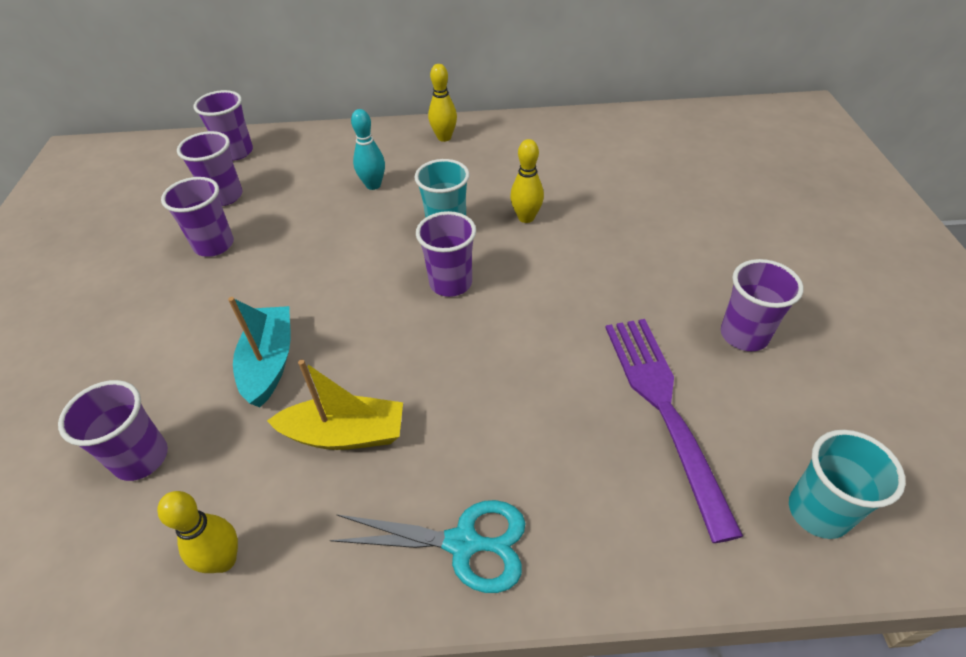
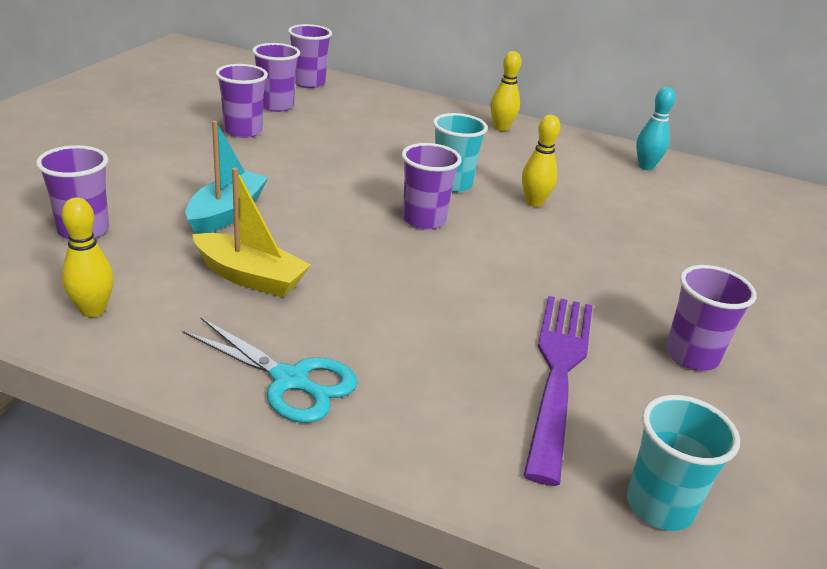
camera: 20 degrees right, 15 degrees down
(373, 185) = (408, 138): turquoise bowling pin -> turquoise bowling pin (645, 166)

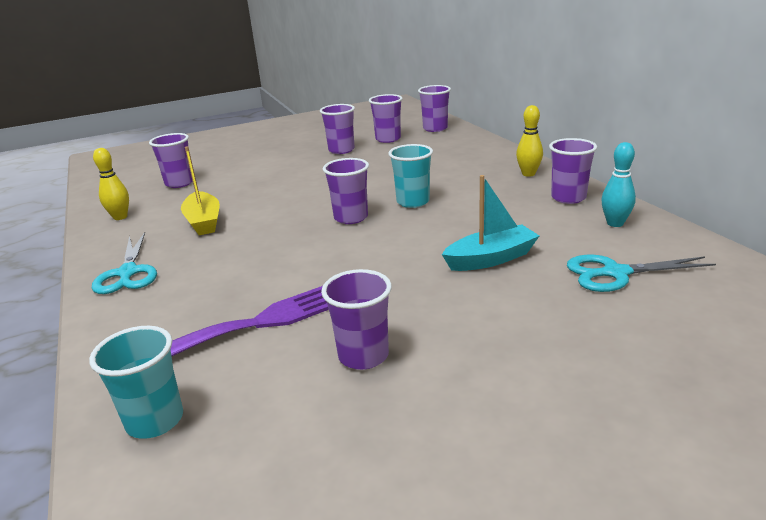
camera: 50 degrees right, 5 degrees down
(226, 213) = (252, 189): turquoise boat -> turquoise boat (491, 259)
(534, 202) = (452, 226): yellow bowling pin -> none
(574, 148) = (568, 198): none -> purple cup
(716, 213) = (616, 273): none -> turquoise scissors

